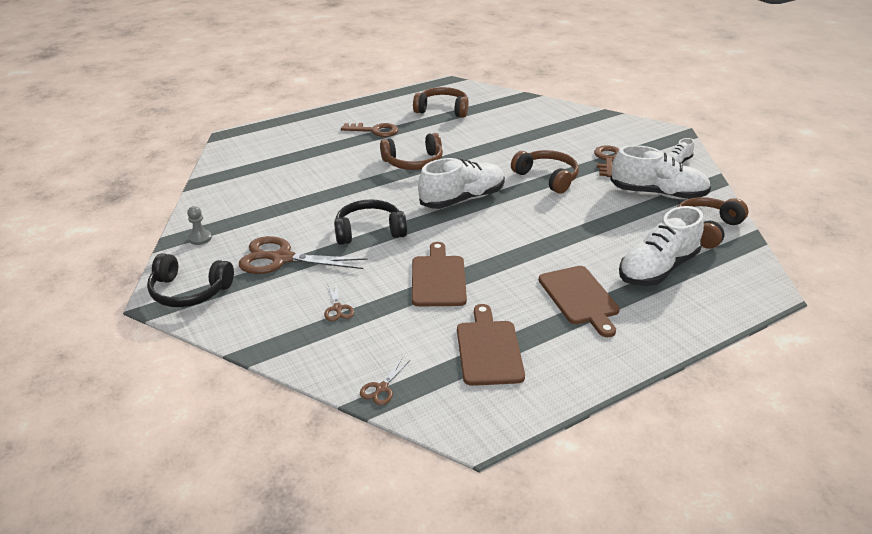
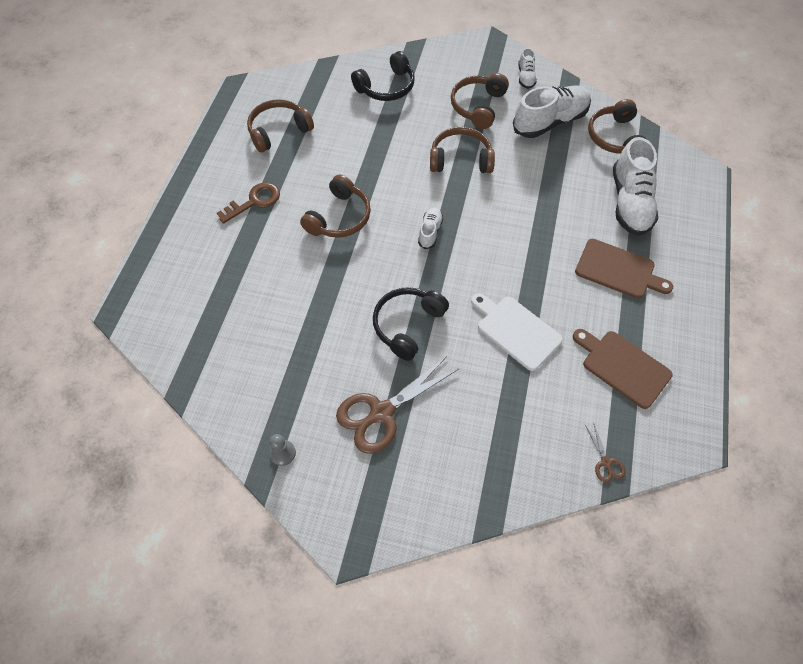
camera: 45 degrees left, 25 degrees up
(189, 291) = (358, 513): black headphones -> black headphones (386, 87)
(338, 308) = (489, 422): brown scissors -> none
(438, 278) = (516, 330): brown cutting board -> white cutting board
(462, 199) = (430, 232): white shoe -> white shoe, size x0.49
(607, 160) = (478, 106): brown key -> brown headphones

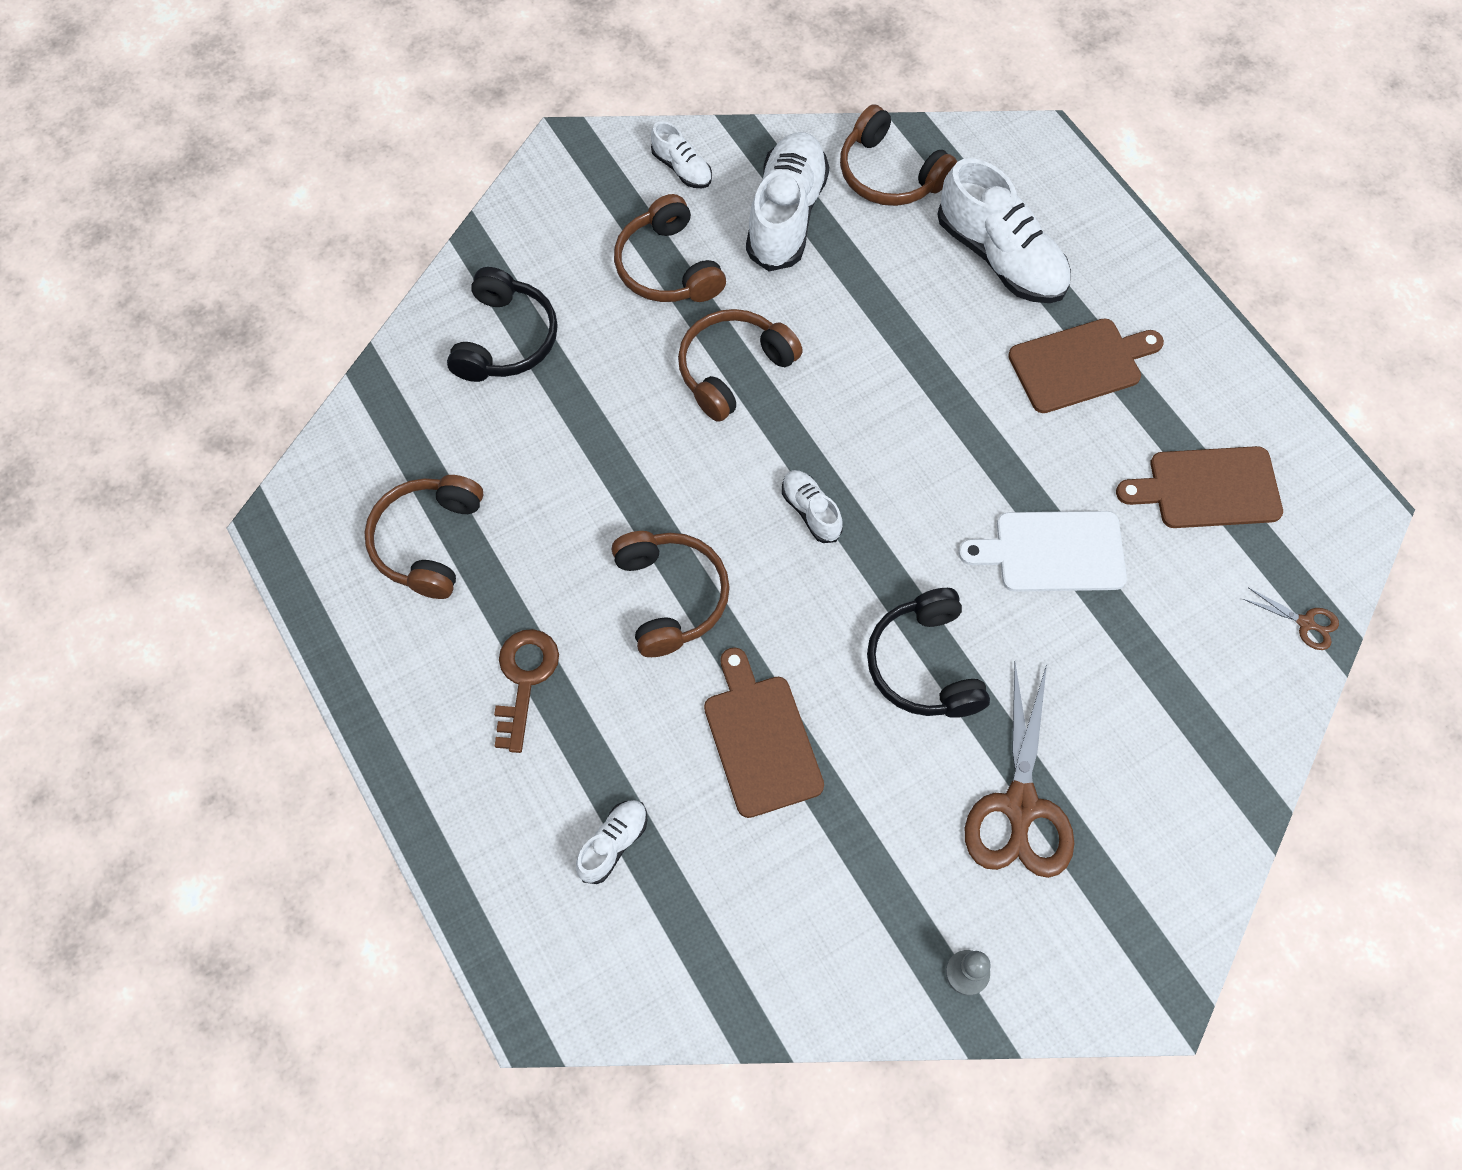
camera: 45 degrees left, 5 degrees up
(215, 282) = (613, 844): none -> white shoe
(311, 294) = (760, 739): none -> brown cutting board

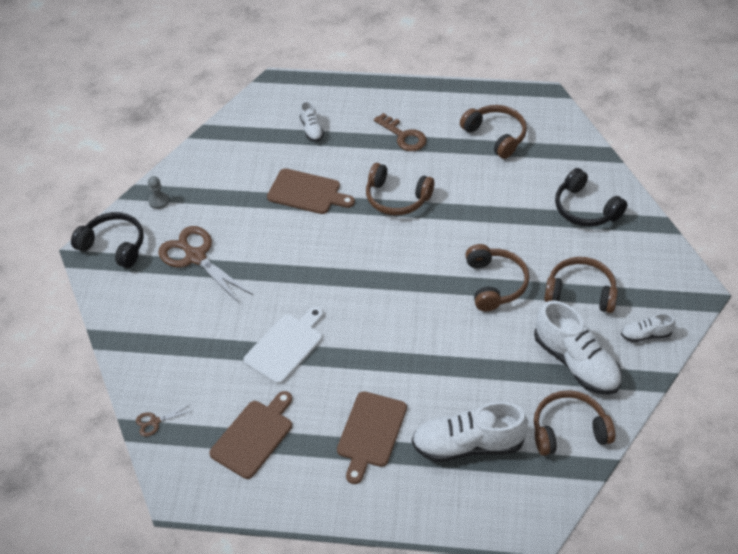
camera: 130 degrees right, 15 degrees down
(811, 511) = (392, 268): white shoe -> none
(924, 665) = (283, 264): black headphones -> black headphones (114, 245)

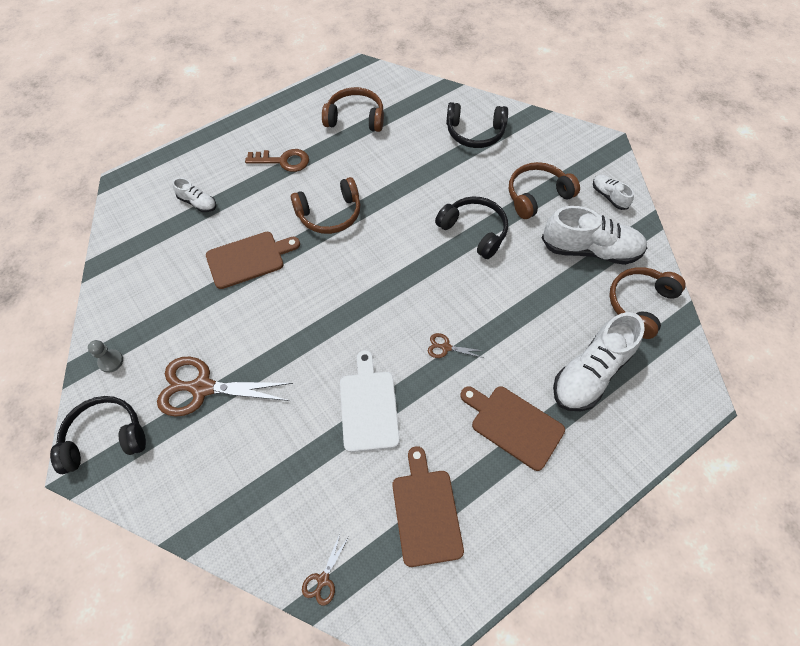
camera: 45 degrees left, 10 degrees up
(370, 433) = (513, 425): brown cutting board -> brown cutting board turned 150 degrees clockwise
(379, 348) = (445, 347): none -> brown scissors
(495, 284) = (474, 231): brown headphones -> black headphones
(646, 335) = (609, 196): white shoe -> white shoe turned 105 degrees clockwise

